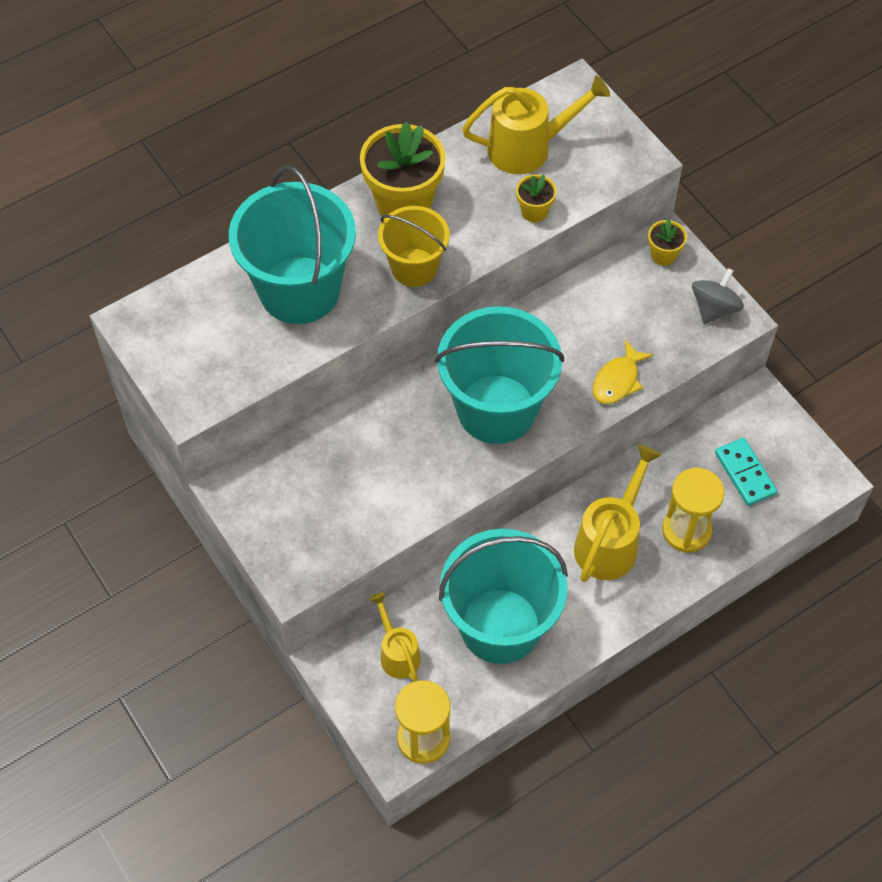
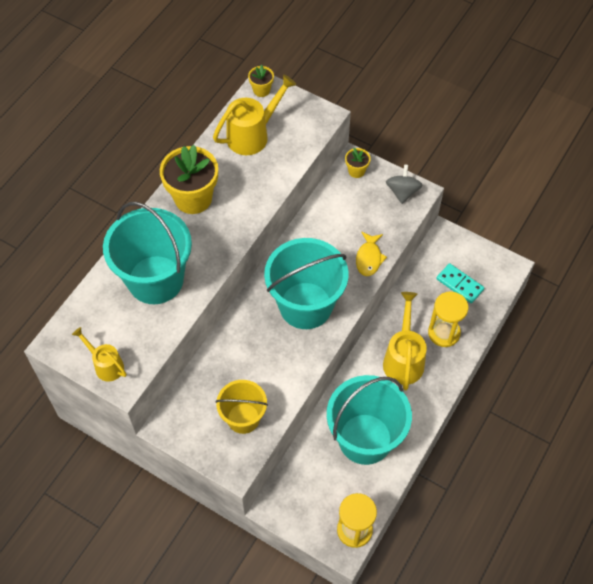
camera: 25 degrees left, 0 degrees up
(397, 653) = (311, 483): yellow watering can -> yellow watering can (106, 365)
(414, 267) = (221, 237): yellow bucket -> yellow bucket (243, 418)
(534, 211) = (277, 173): yellow flower pot -> yellow flower pot (261, 90)

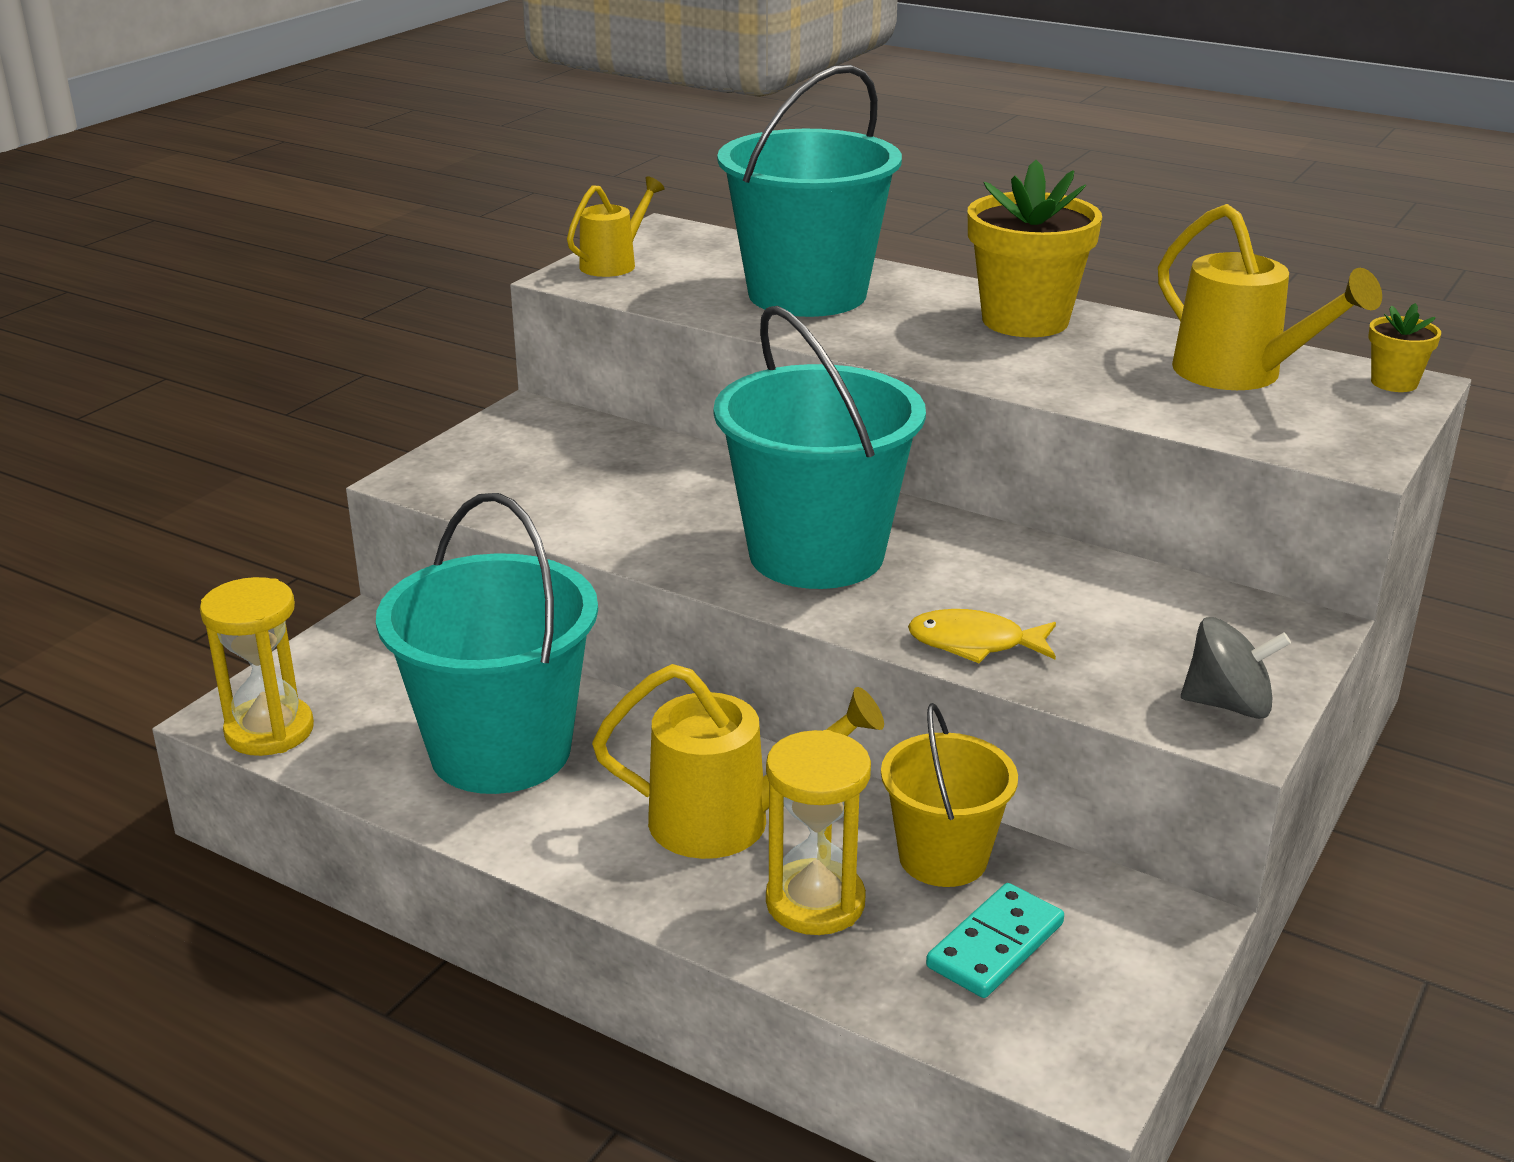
camera: 90 degrees right, 30 degrees down
(243, 418) = (527, 485): yellow bucket -> yellow bucket (943, 857)
(356, 171) = (1272, 629): yellow flower pot -> none

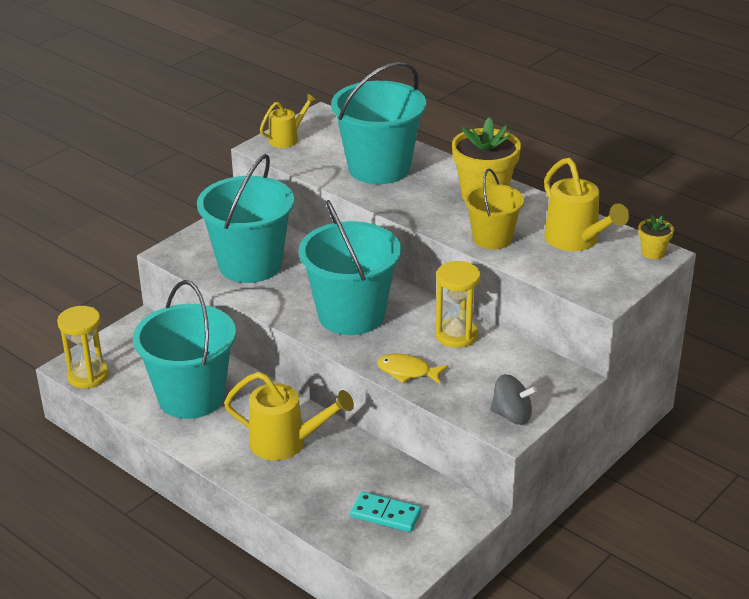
camera: 10 degrees right, 5 degrees up
(582, 486) = (250, 264): none -> turquoise bucket
(815, 902) = (312, 486): yellow hourglass -> yellow hourglass (456, 335)
(943, 857) = (378, 471): yellow bucket -> yellow bucket (492, 238)
(995, 945) = (385, 514): turquoise domino -> turquoise domino turned 60 degrees clockwise

